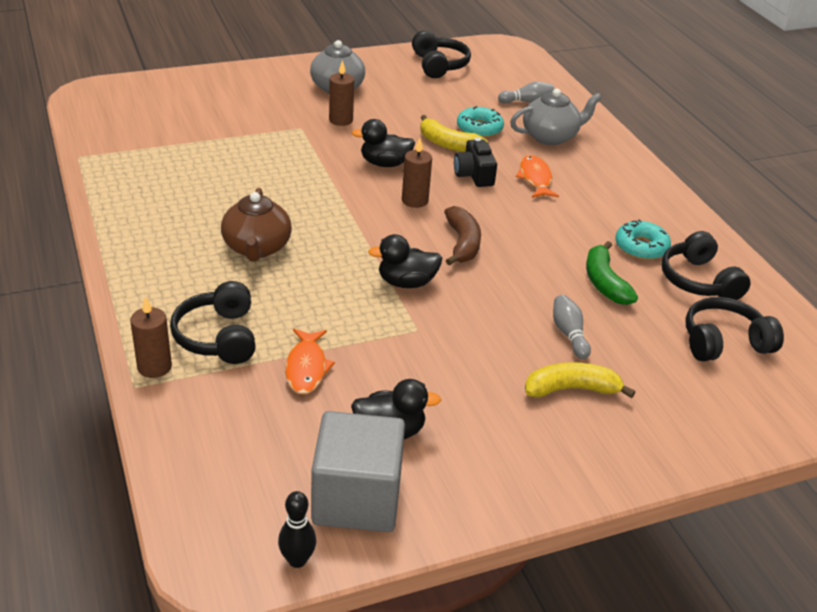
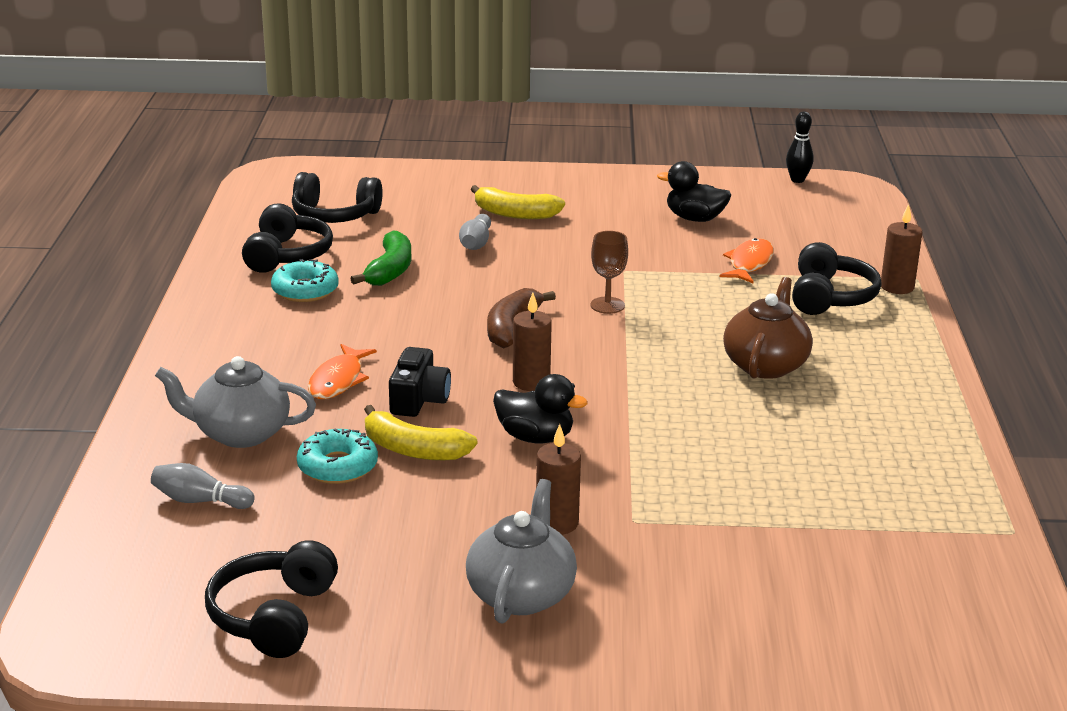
camera: 155 degrees left, 10 degrees down
(357, 498) = (741, 195): grey cube -> none
(406, 283) = (607, 305): black duck -> brown goblet
(448, 144) = (413, 449): yellow banana -> yellow banana turned 150 degrees clockwise

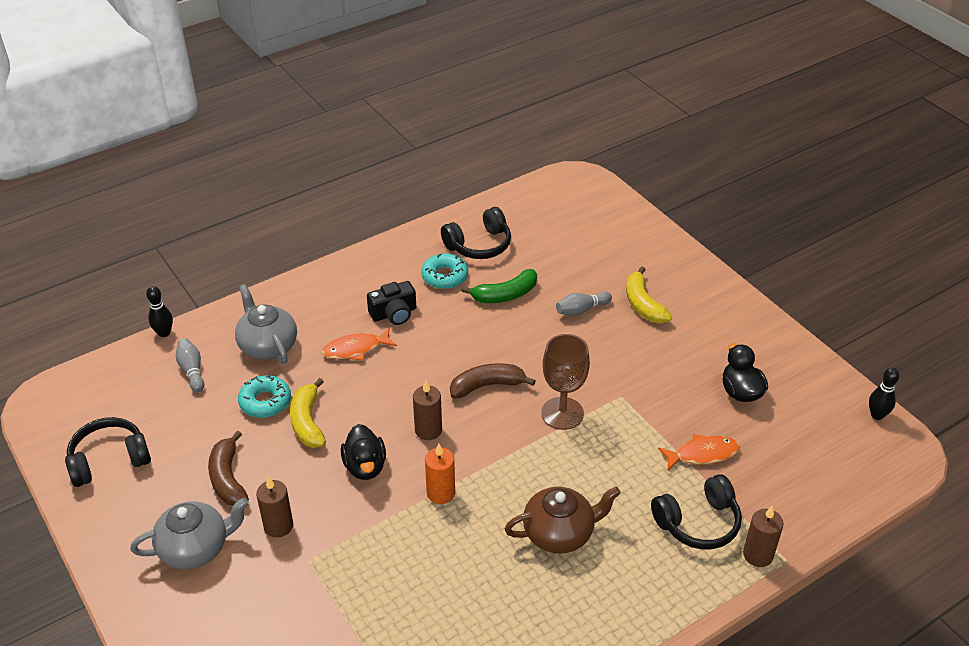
camera: 55 degrees right, 15 degrees up
(92, 500) = (164, 333): none -> black bowling pin
(334, 215) = (550, 233): black headphones -> none
(419, 400) = (364, 393): black camera -> black camera (394, 313)
(433, 534) = (228, 478): none -> brown banana
(607, 305) = (562, 413): brown goblet -> brown goblet, size x1.58
(633, 407) = (441, 493): none -> orange candle

